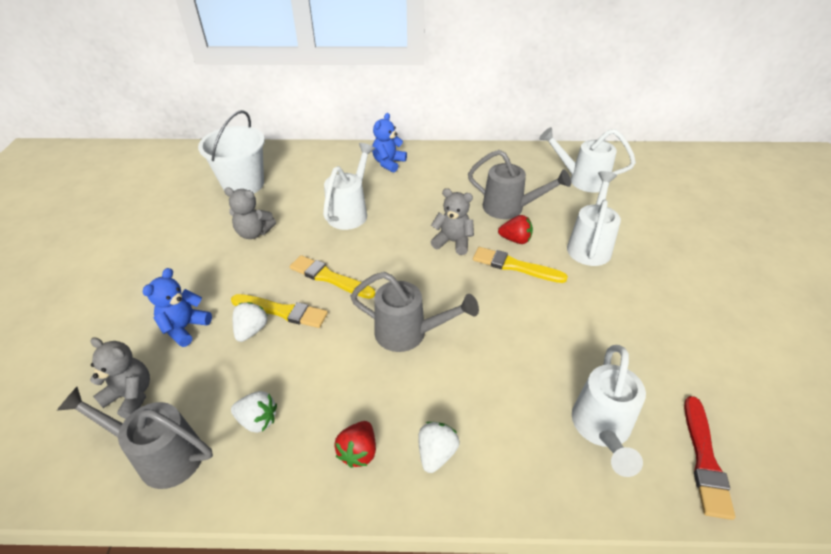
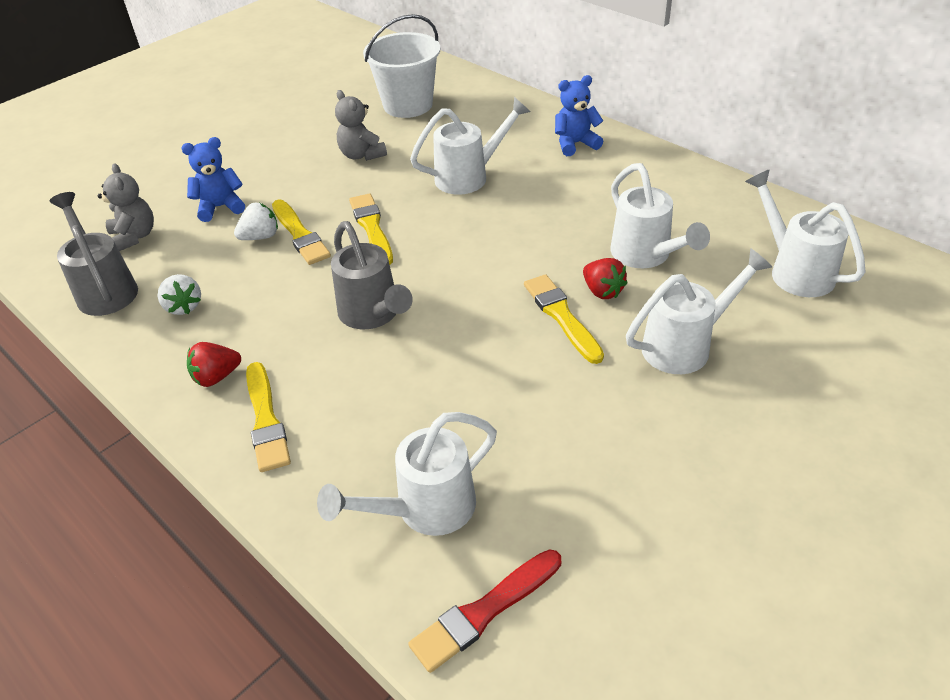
camera: 45 degrees right, 0 degrees up
(436, 453) = (266, 420): white strawberry -> yellow brush
(453, 242) = (530, 257): grey teddy bear -> none
(509, 208) = (646, 256): grey watering can -> white watering can

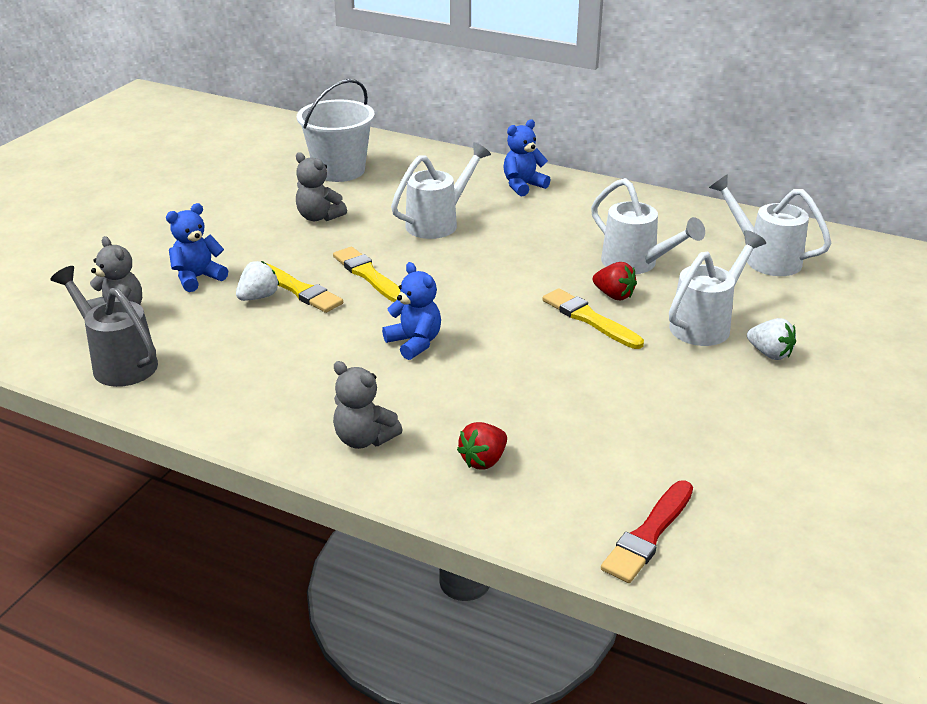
camera: 20 degrees left, 10 degrees down
(183, 306) = (216, 364): white strawberry -> white strawberry (769, 353)
(216, 377) = (291, 414): red strawberry -> red strawberry (483, 460)
(266, 420) = (364, 439): yellow brush -> grey teddy bear
(373, 314) = (414, 343): grey watering can -> blue teddy bear
(425, 509) = (554, 476): white watering can -> none

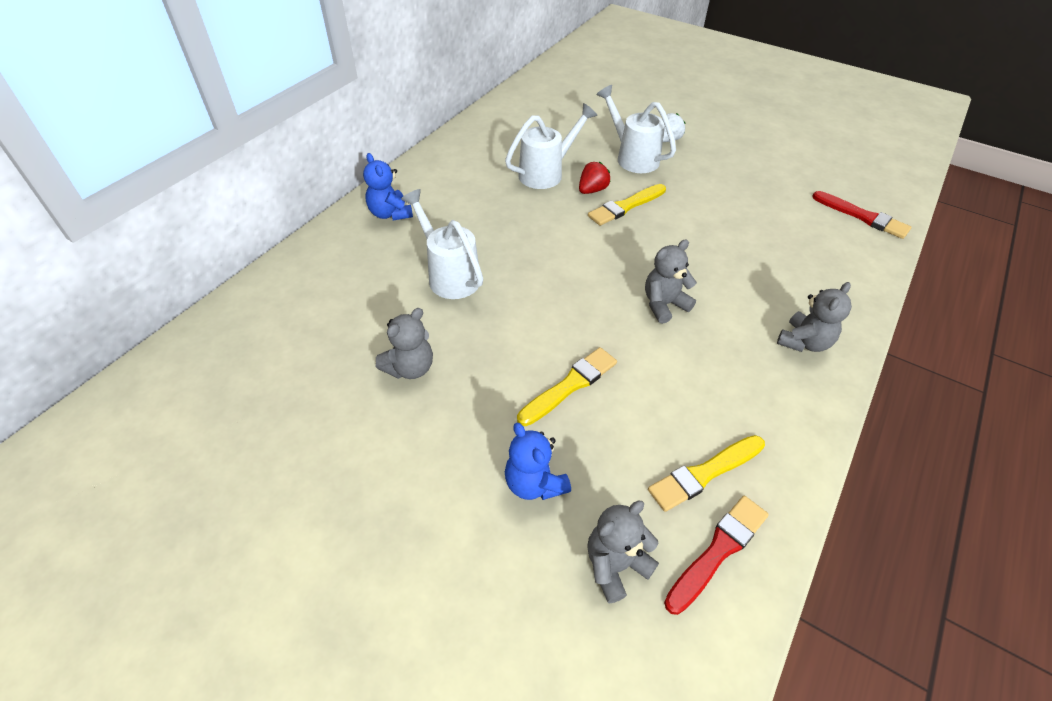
camera: 85 degrees left, 15 degrees up
(118, 363) = (718, 551): grey watering can -> red brush
(258, 297) = (581, 420): white strawberry -> none
(339, 170) = (294, 348): white bucket -> none
(368, 275) = (545, 330): yellow brush -> yellow brush (704, 473)
(414, 343) = (664, 304): blue teddy bear -> grey teddy bear
(483, 460) = (812, 278): red strawberry -> none
(765, 258) = (546, 118): white watering can -> none

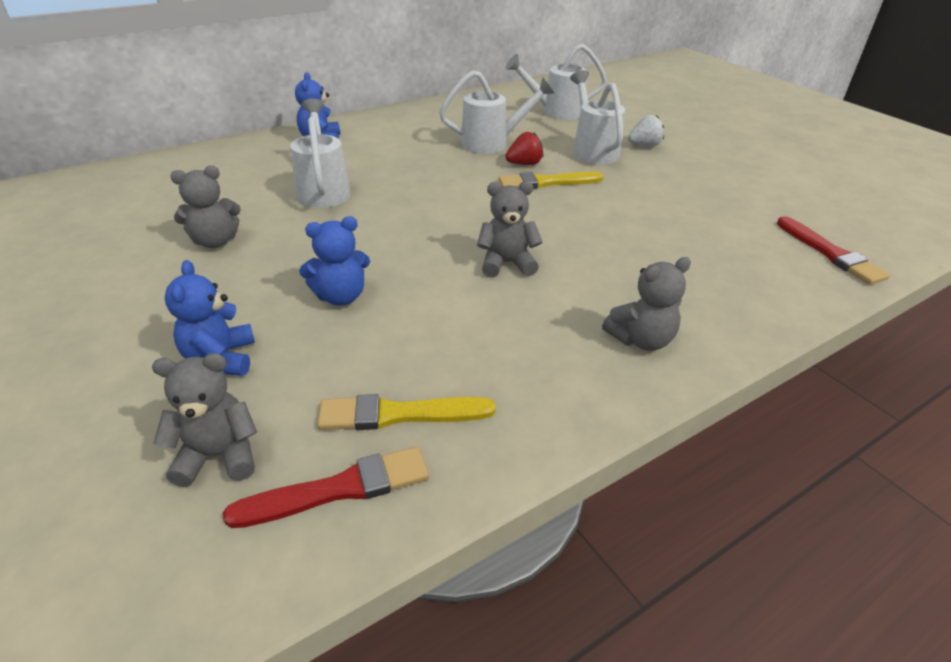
camera: 25 degrees right, 10 degrees down
(569, 118) = (556, 112): none -> white watering can
(570, 385) = (341, 296): yellow brush -> blue teddy bear

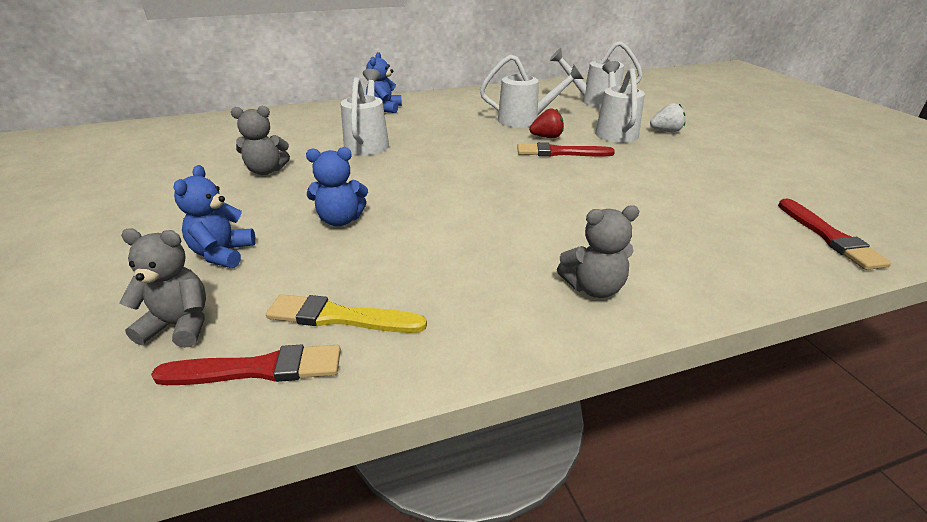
camera: 15 degrees right, 5 degrees down
(506, 263) = (494, 211): grey teddy bear -> none
(546, 182) = (560, 152): yellow brush -> red brush

